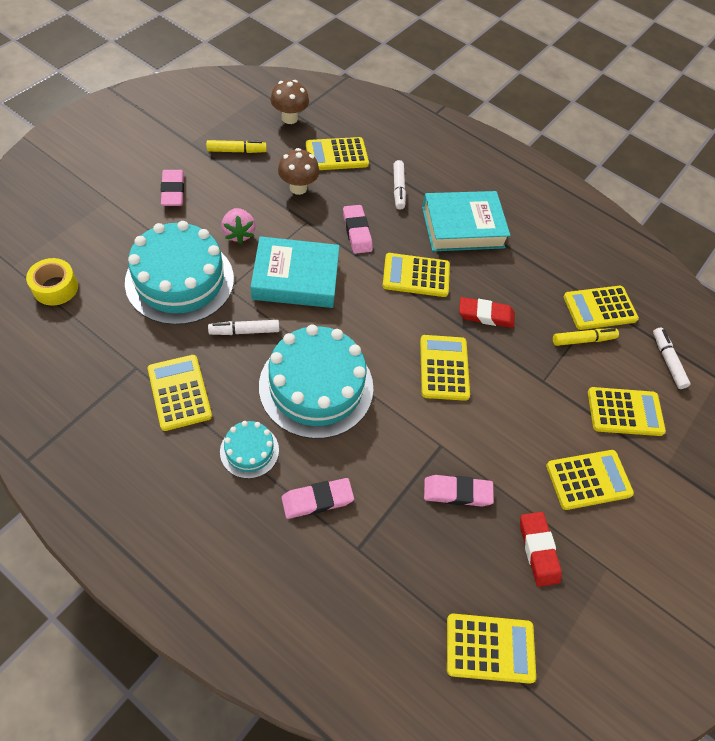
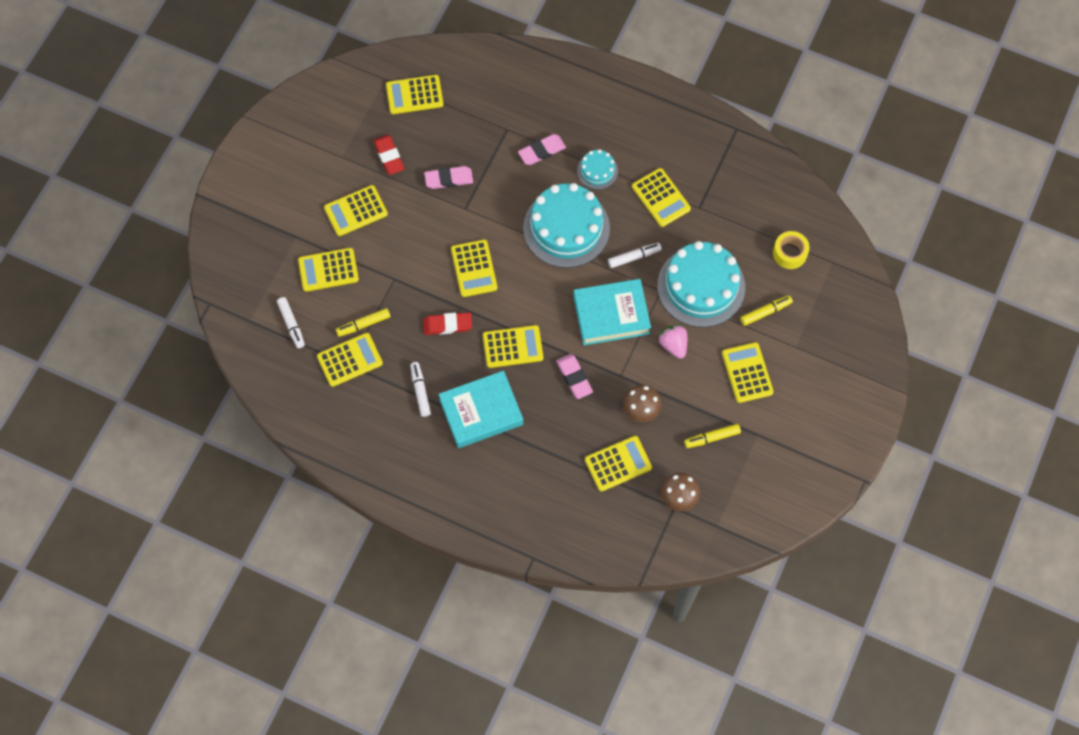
camera: 175 degrees right, 10 degrees up
(121, 237) = (765, 312): none -> yellow marker
(173, 191) = (747, 373): pink eraser -> yellow calculator
(398, 189) = (549, 439): white marker -> white marker (420, 391)

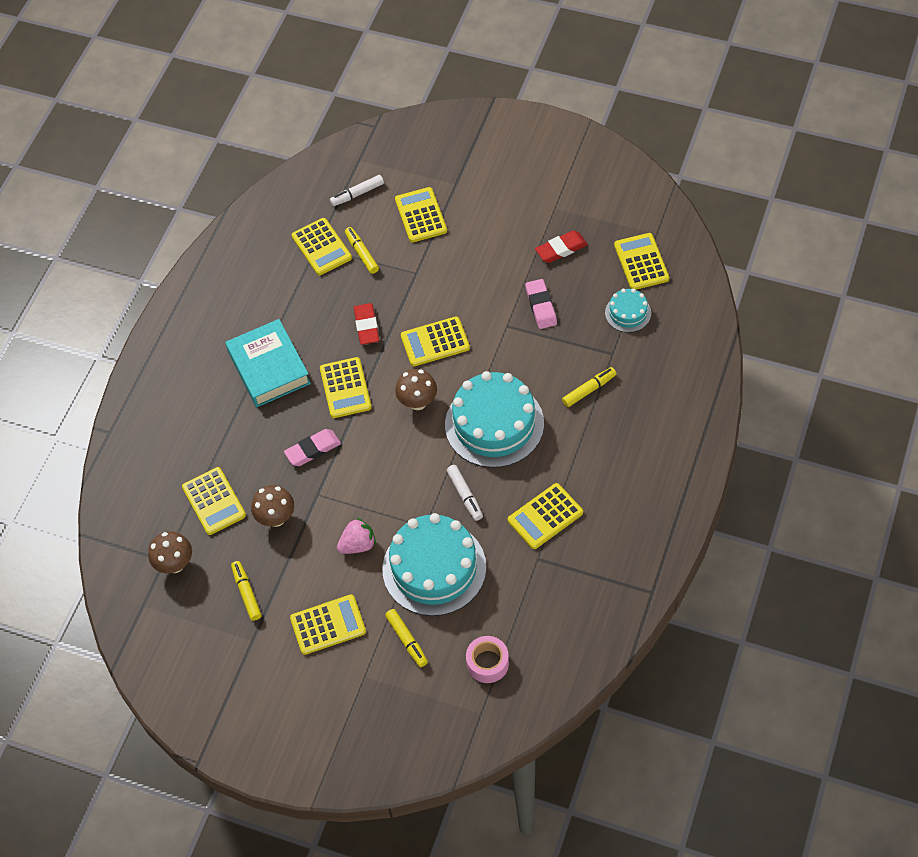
camera: 90 degrees right, 10 degrees down
(356, 211) = (491, 229): yellow calculator -> none
(420, 391) = (290, 311): white marker -> none
(536, 287) = (418, 402): none -> brown mushroom
(541, 151) = (589, 390): pink eraser -> yellow marker
(597, 171) = (571, 448): turquoise cake -> turquoise cake (628, 313)
(611, 315) = (390, 479): turquoise book -> none
(789, 253) = (487, 663): yellow tape -> pink tape

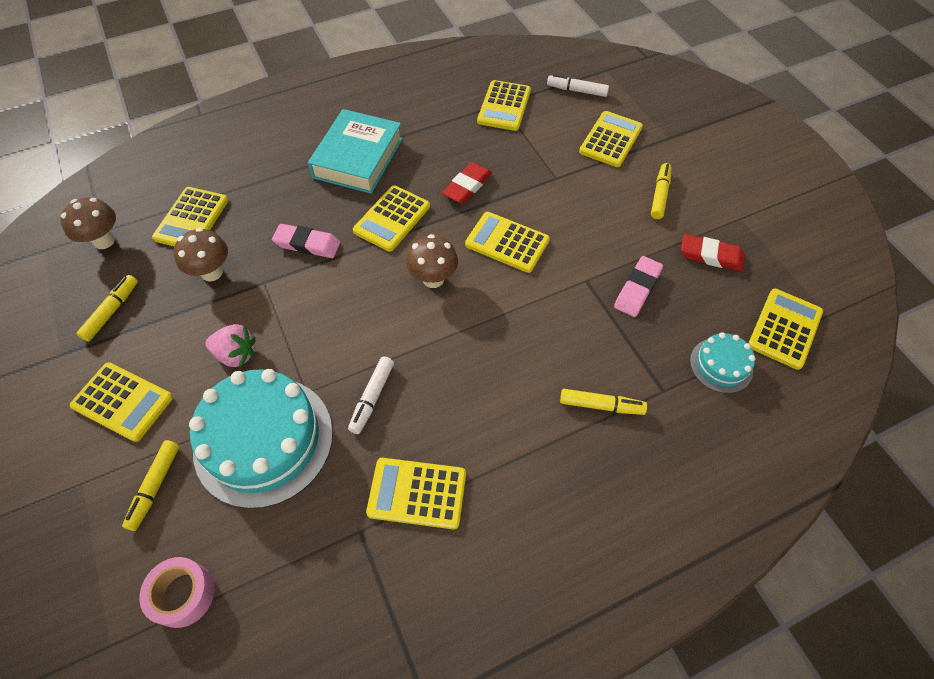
camera: 40 degrees right, 0 degrees up
(362, 253) = (529, 132): yellow marker -> yellow marker (660, 195)
(494, 424) = (475, 356): turquoise cake -> none

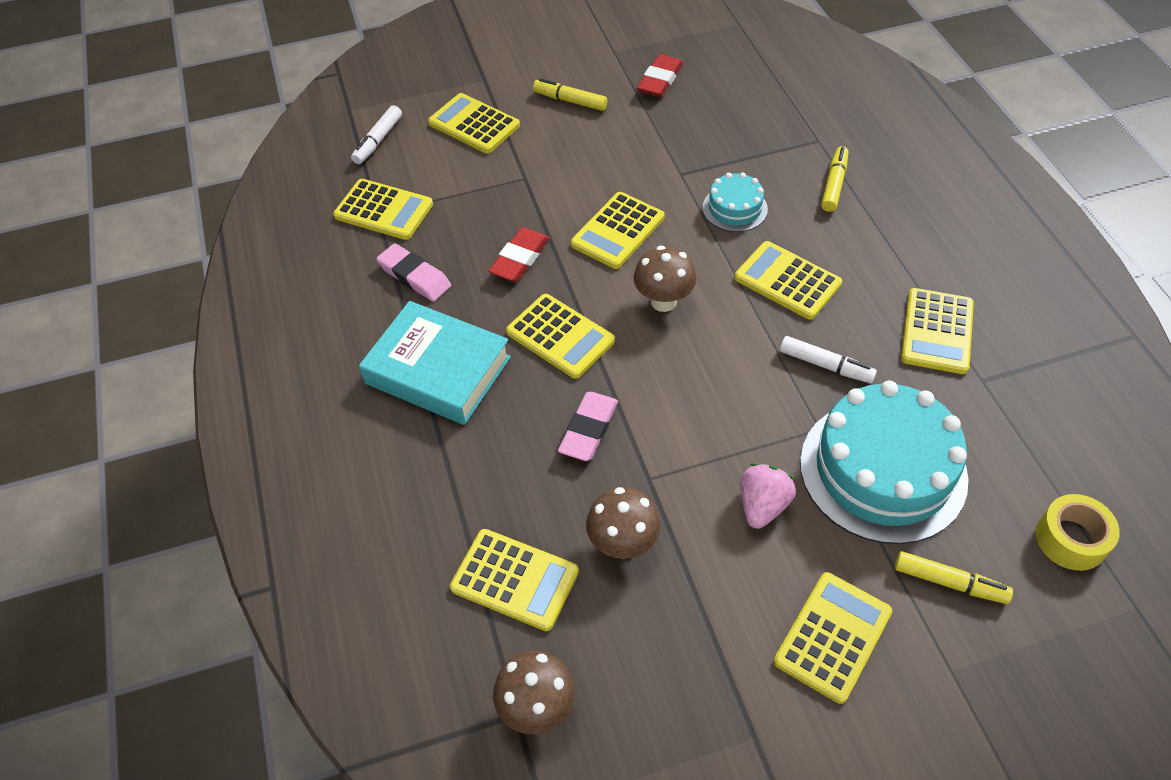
camera: 80 degrees left, 5 degrees down
(112, 311) = (680, 674): yellow marker -> none
(183, 594) = (1071, 539): pink tape -> yellow tape
(467, 186) = (519, 259): red eraser -> red eraser turned 75 degrees clockwise
(637, 289) = (696, 138): pink eraser -> pink eraser (414, 276)
(721, 365) = (790, 98): turquoise cake -> turquoise cake (734, 208)
(784, 329) = (752, 52): yellow calculator -> yellow calculator (787, 281)

